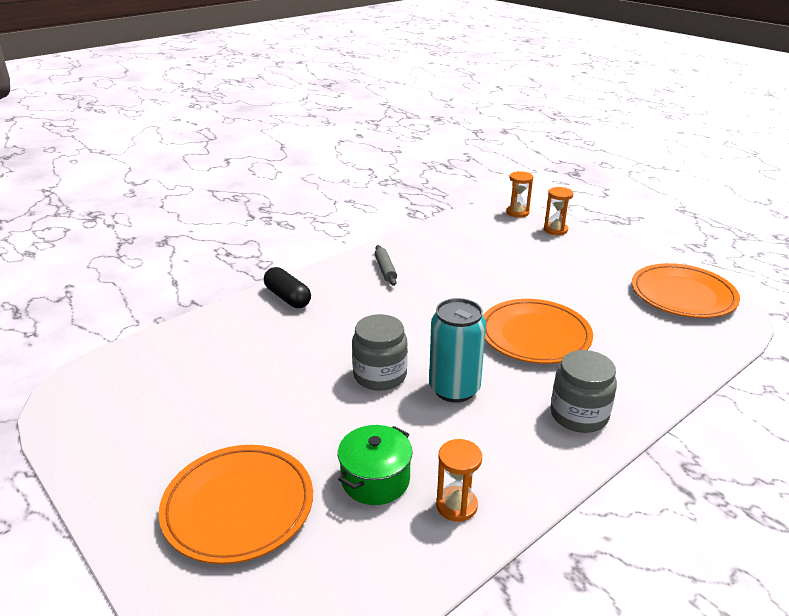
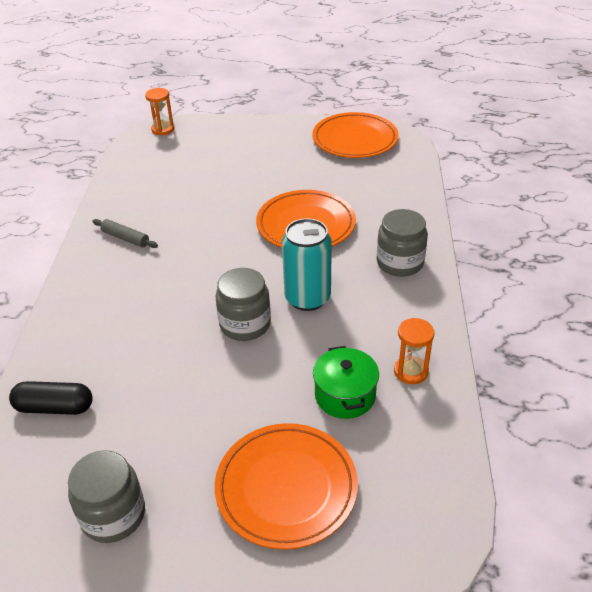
camera: 45 degrees left, 10 degrees up
(128, 431) = (113, 515): none -> grey jar
(288, 297) = (76, 313): black capsule -> black capsule (54, 407)
(555, 230) = (211, 130): orange hourglass -> none

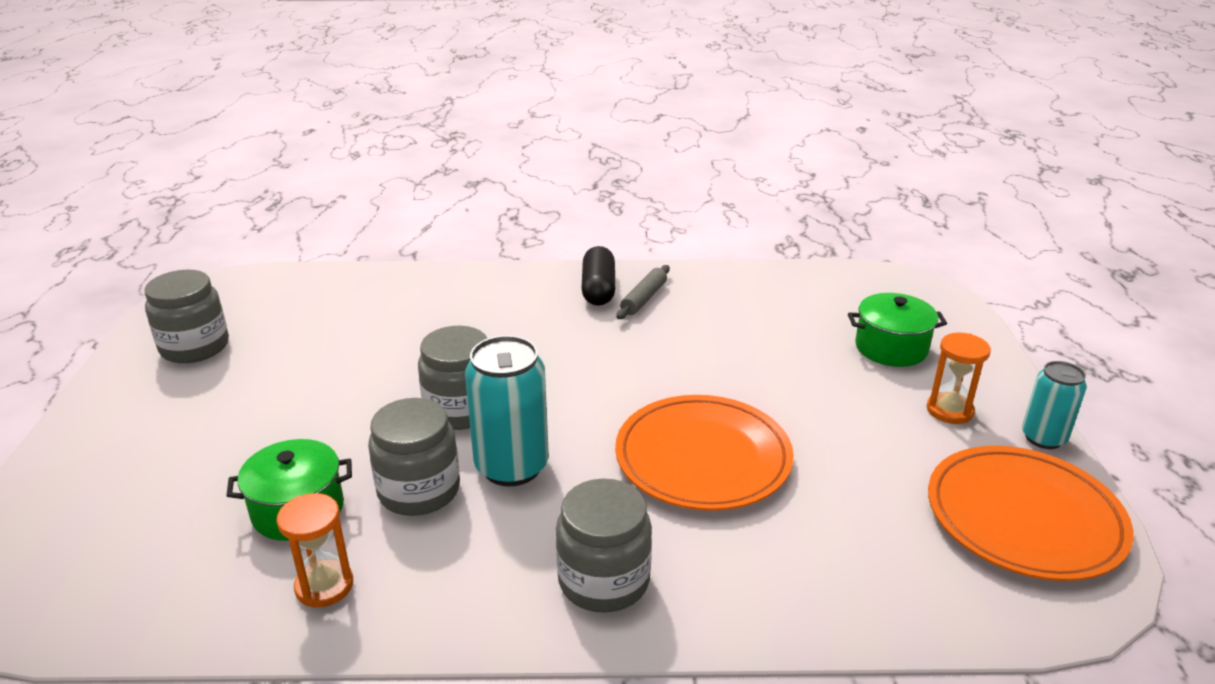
camera: 85 degrees right, 10 degrees down
(54, 407) = (353, 295): black capsule -> black capsule (598, 289)
(163, 129) = (932, 296): orange hourglass -> orange hourglass (949, 410)
(214, 151) = (891, 348): none -> green pot
(286, 487) = (167, 461): orange plate -> none
(299, 123) = (1043, 438): none -> turquoise can
(328, 338) = (419, 490): none -> grey jar

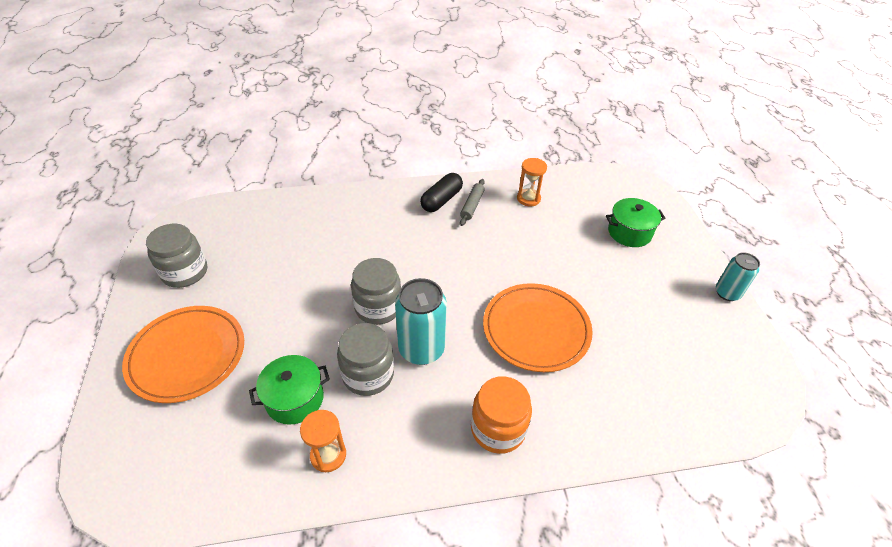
camera: 10 degrees left, 15 degrees up
(598, 289) = (441, 200): black capsule -> black capsule turned 45 degrees clockwise
(604, 580) = (498, 429): grey jar -> orange jar
(949, 410) = (671, 278): orange hourglass -> orange hourglass (528, 198)
(1024, 518) = (726, 353): orange plate -> orange plate (187, 355)

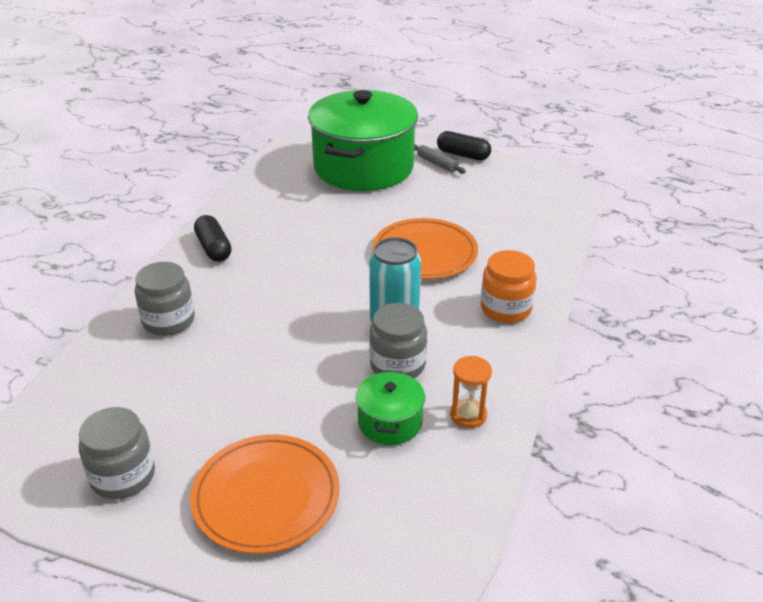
camera: 60 degrees left, 10 degrees down
(378, 307) = (321, 334): grey jar -> grey jar (168, 321)
(472, 206) = (242, 233): grey rolling pin -> grey rolling pin (437, 164)
(528, 198) = (269, 199): orange hourglass -> none
(629, 232) = (363, 167): green pot -> green pot, size x2.31
(727, 293) = (463, 155): turquoise can -> black capsule

